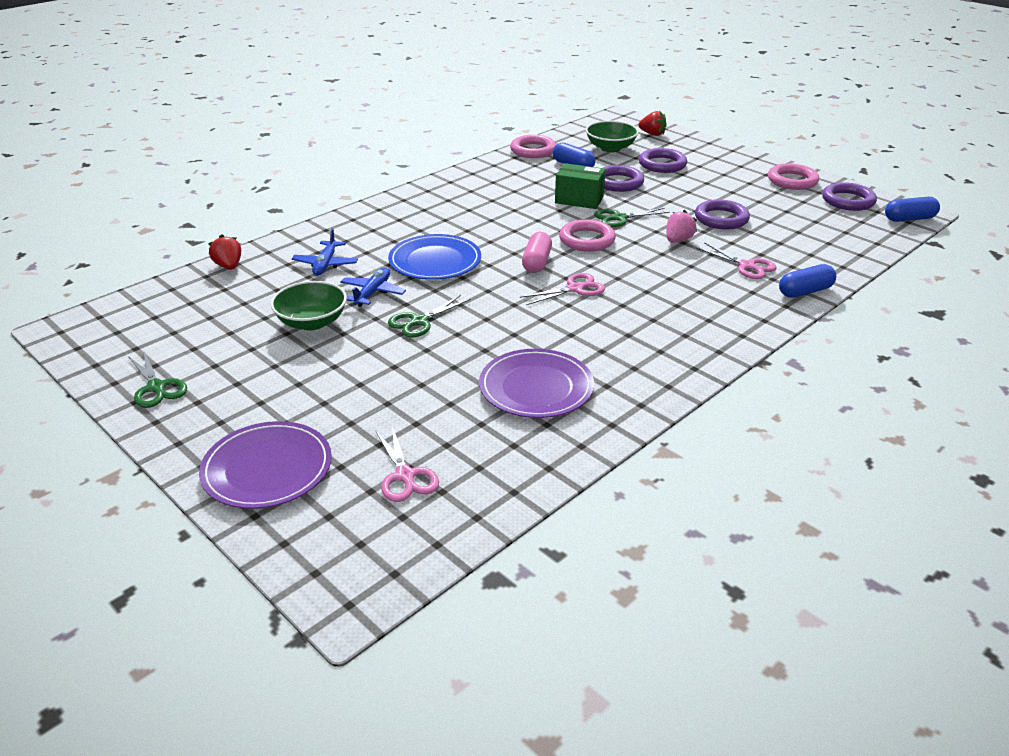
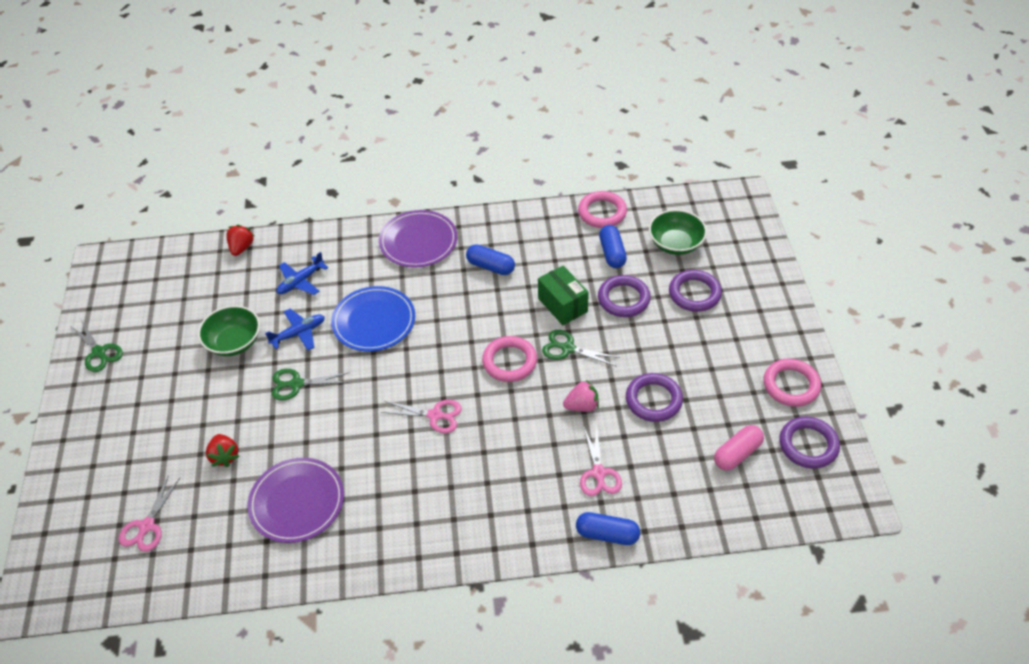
camera: 40 degrees right, 15 degrees up
(156, 388) = (99, 352): green scissors -> green scissors turned 45 degrees counterclockwise
(267, 468) = (89, 466): purple plate -> purple plate (418, 241)
(537, 262) = (442, 367): pink capsule -> pink capsule (737, 454)
(652, 134) = (741, 241): red strawberry -> red strawberry (225, 456)
(909, 219) = (835, 506): blue capsule -> blue capsule (490, 266)

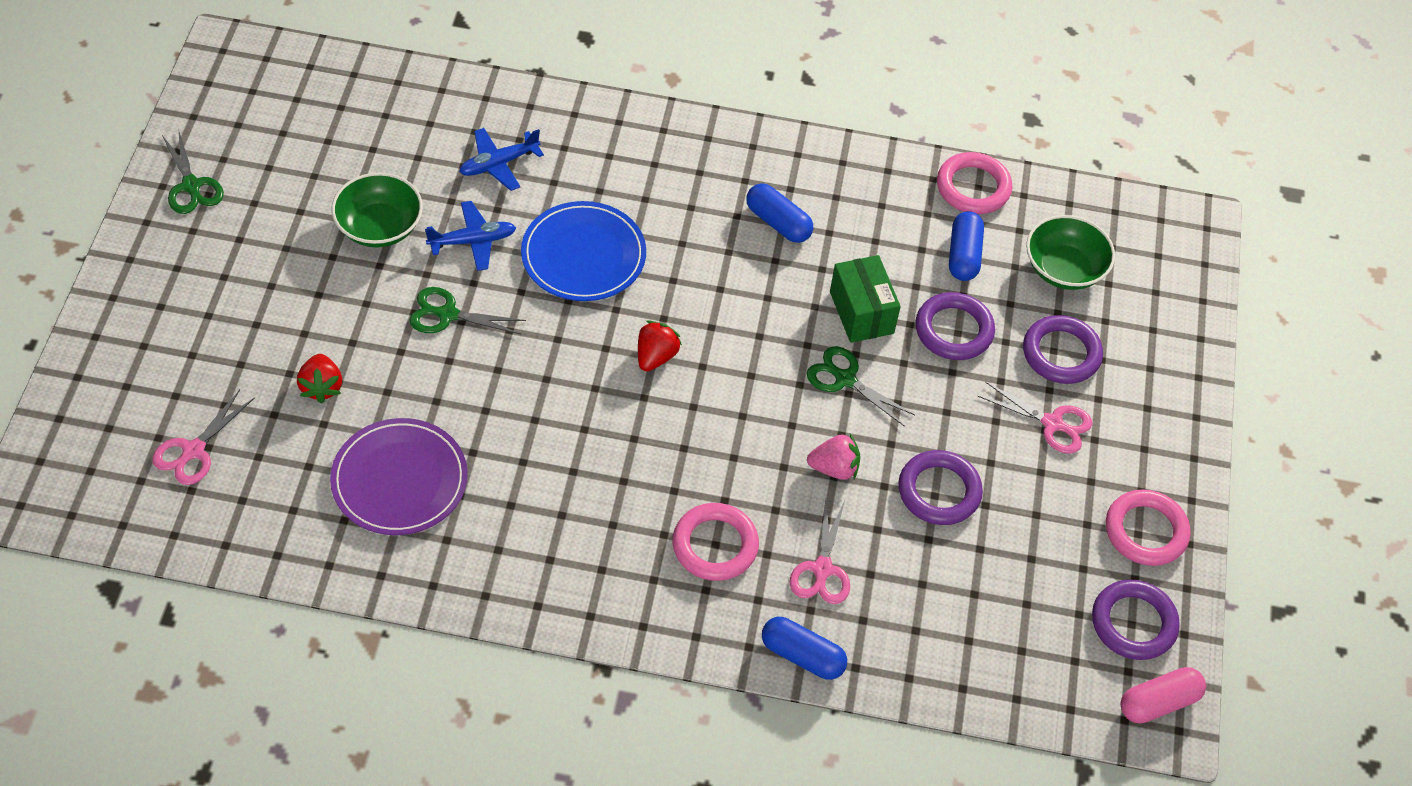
camera: 10 degrees right, 5 degrees up
(241, 248) = (430, 87): red strawberry -> red strawberry (656, 356)
(418, 241) = (686, 152): purple plate -> none
(435, 415) = (625, 419): pink scissors -> pink scissors (1053, 424)
(509, 362) = (755, 373): pink ring -> pink ring (715, 545)
(737, 454) = (1027, 603): pink capsule -> pink capsule (1158, 703)

